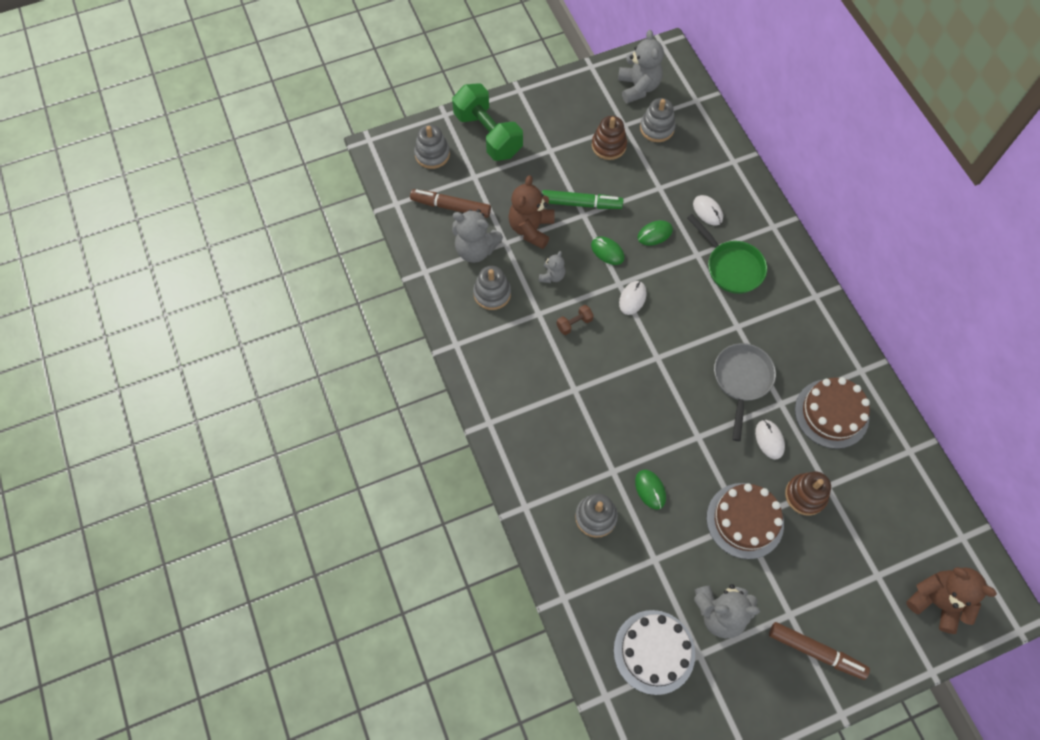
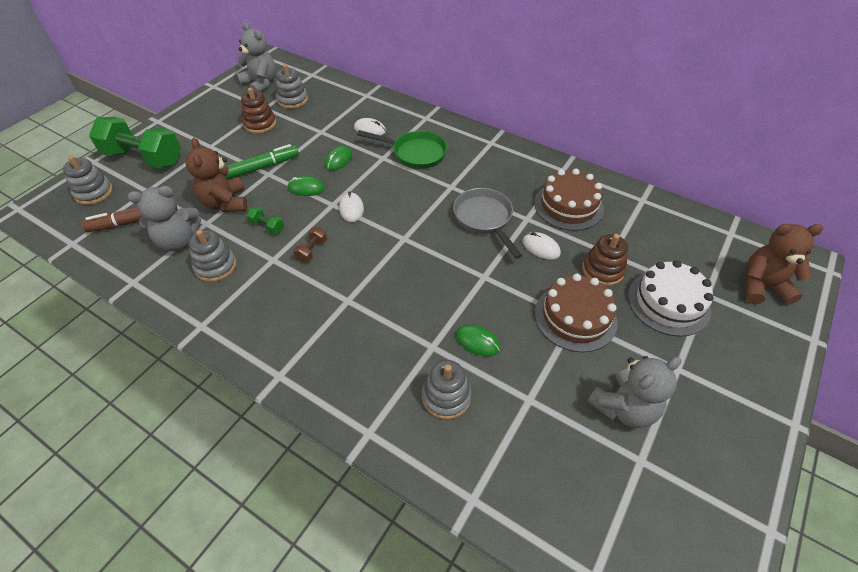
camera: 35 degrees left, 15 degrees down
(552, 276) = (267, 226): grey teddy bear -> green dumbbell
(654, 651) = (600, 489): white cake -> white cake (668, 302)
(815, 651) = (724, 385): brown marker -> none

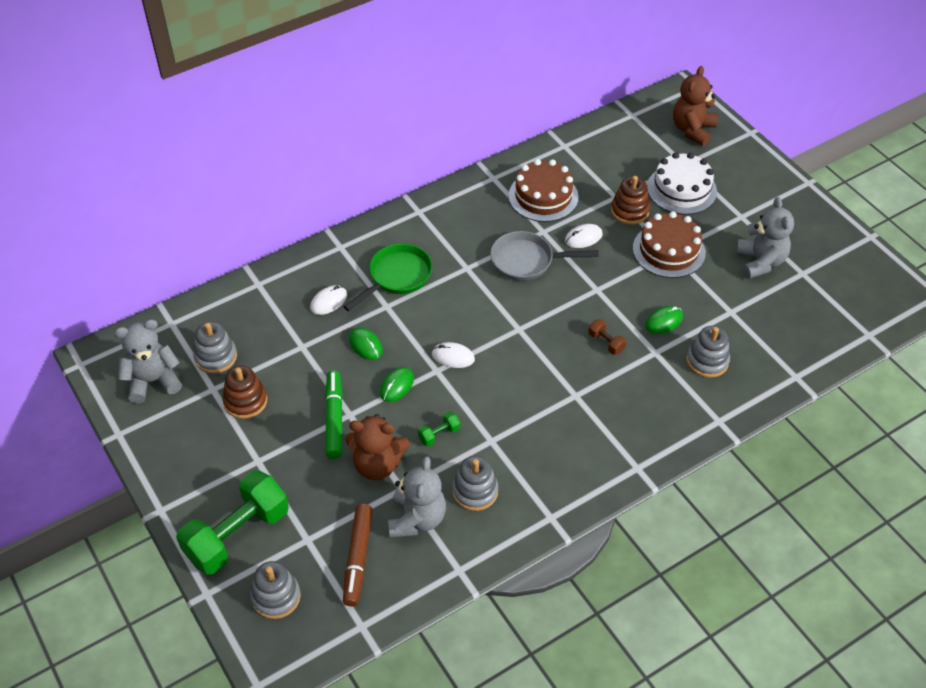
camera: 65 degrees left, 0 degrees up
(312, 250) = (496, 405): brown dumbbell -> brown dumbbell (606, 342)

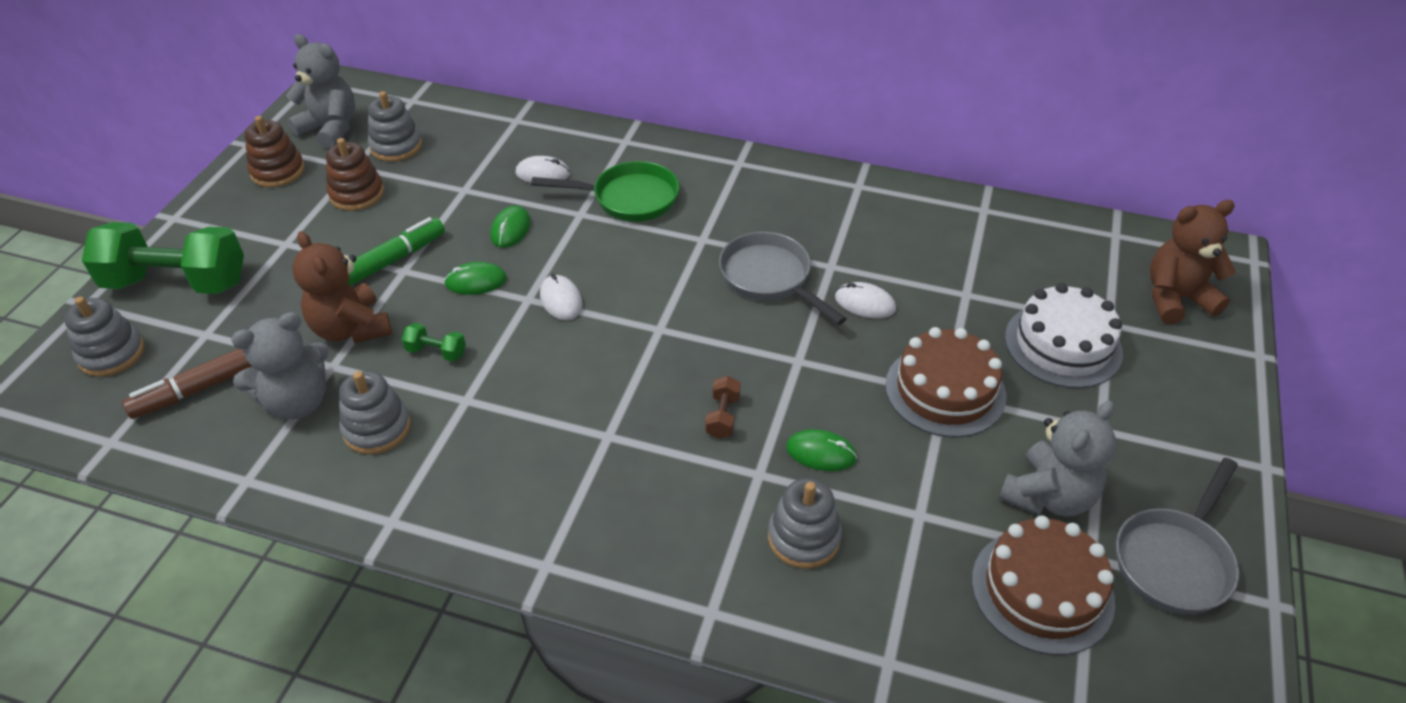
camera: 50 degrees right, 5 degrees down
(543, 196) = (884, 236): brown cake -> brown cake (1042, 590)
(629, 211) = (961, 318): brown stacking toy -> brown stacking toy (278, 171)
(826, 248) = (1175, 560): none -> grey pan

